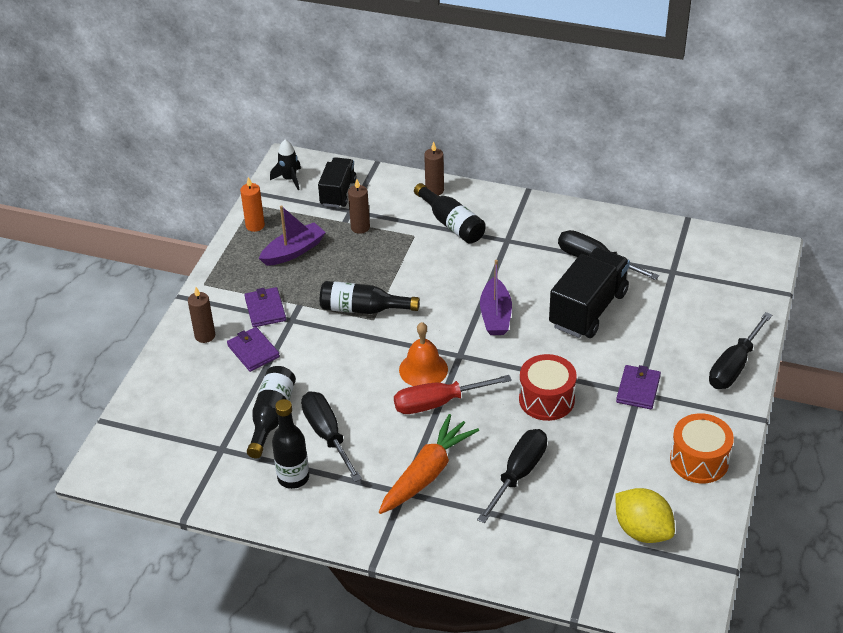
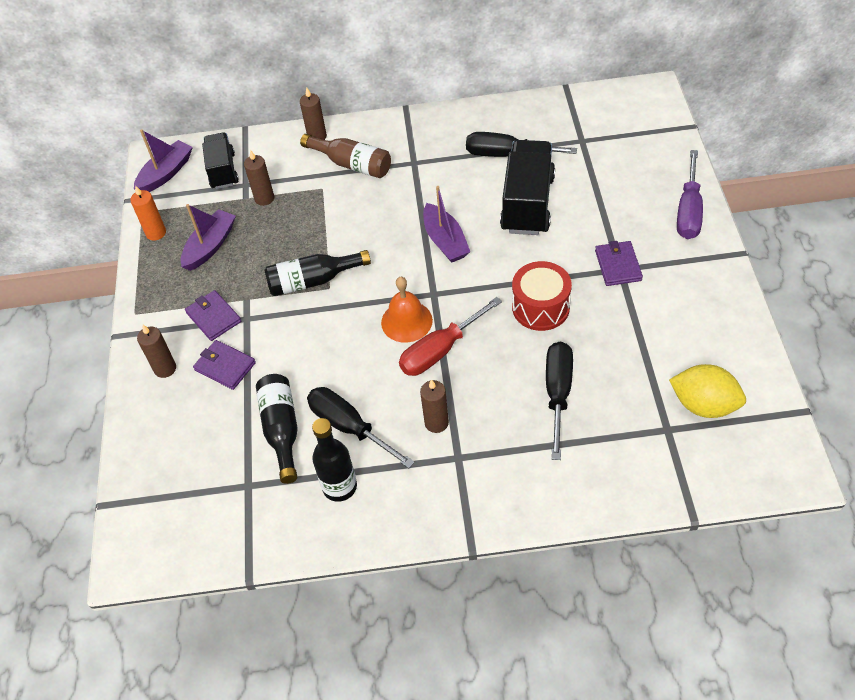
camera: 20 degrees left, 10 degrees up
(289, 179) = (166, 173): black rocket -> purple boat
(401, 458) = (436, 423): none -> brown candle
(427, 473) = (470, 428): orange carrot -> none
(451, 224) = (352, 164): black bottle -> brown bottle
(699, 460) = (712, 314): orange drum -> none
(734, 366) = (688, 211): black screwdriver -> purple screwdriver

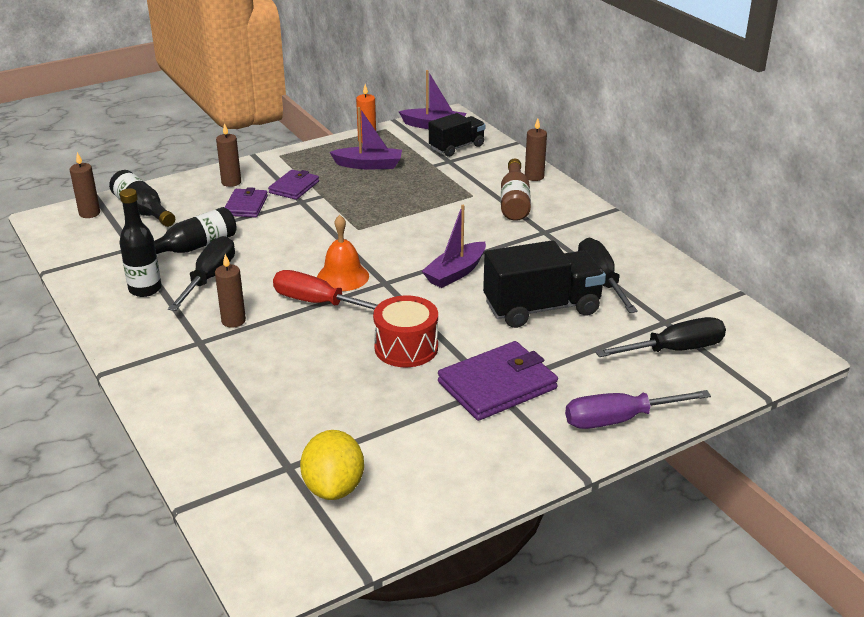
camera: 60 degrees right, 20 degrees down
(264, 198) = (439, 173): brown candle -> brown candle (89, 213)
(313, 281) = (361, 219): black bottle -> black bottle (143, 210)
(558, 394) = (300, 383): black screwdriver -> black screwdriver (674, 350)
(618, 265) = (497, 385): purple wallet -> purple wallet, size x1.69

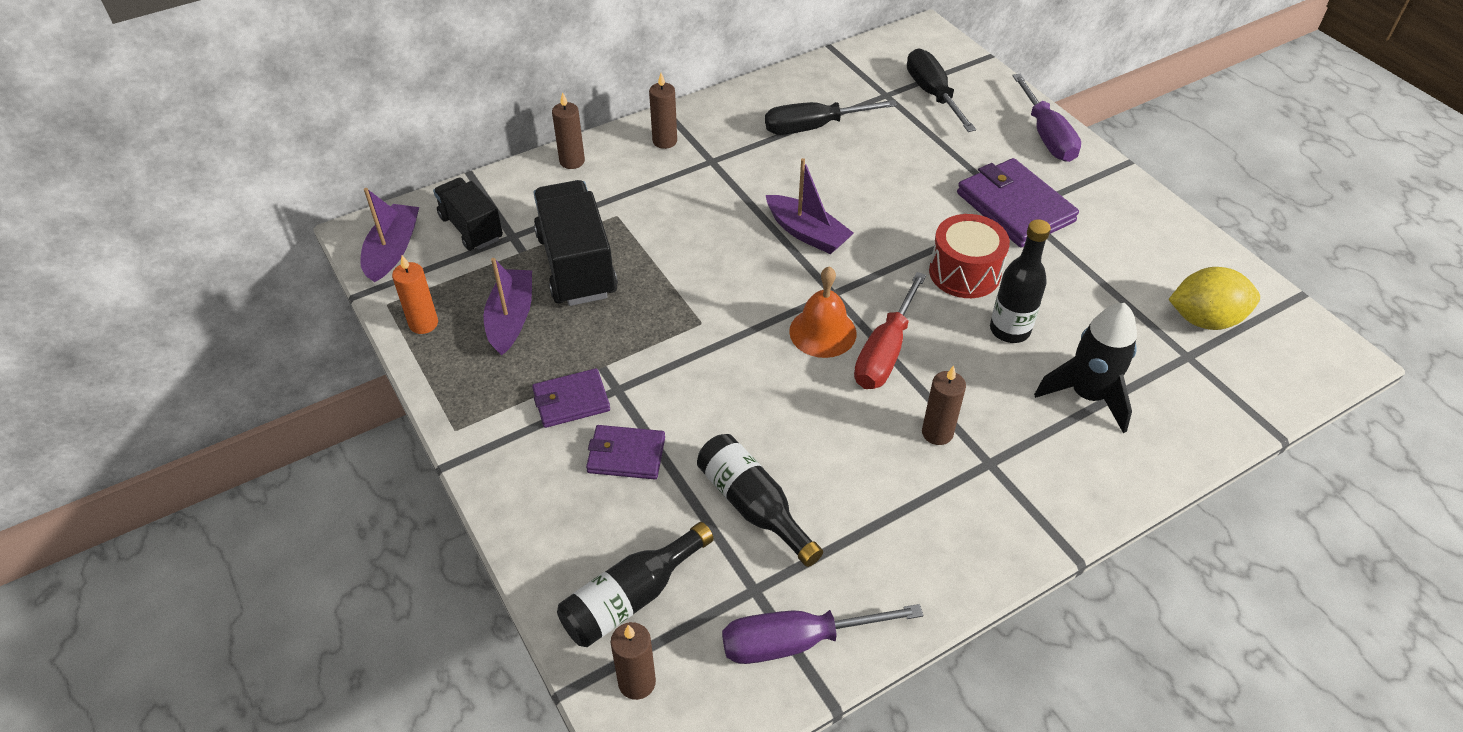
camera: 90 degrees left, 15 degrees up
(91, 260) = (796, 641): none -> purple screwdriver
(145, 289) = (873, 548): black bottle -> black bottle (1009, 330)
(209, 278) = (837, 473): black screwdriver -> none
(231, 182) = (544, 484): brown candle -> brown candle (665, 141)
(253, 398) = (1087, 395): none -> black rocket
(294, 187) = (571, 401): purple wallet -> purple wallet turned 45 degrees counterclockwise
(514, 201) = (637, 180): brown bottle -> none
(542, 308) = (873, 171): black truck -> black truck (576, 265)

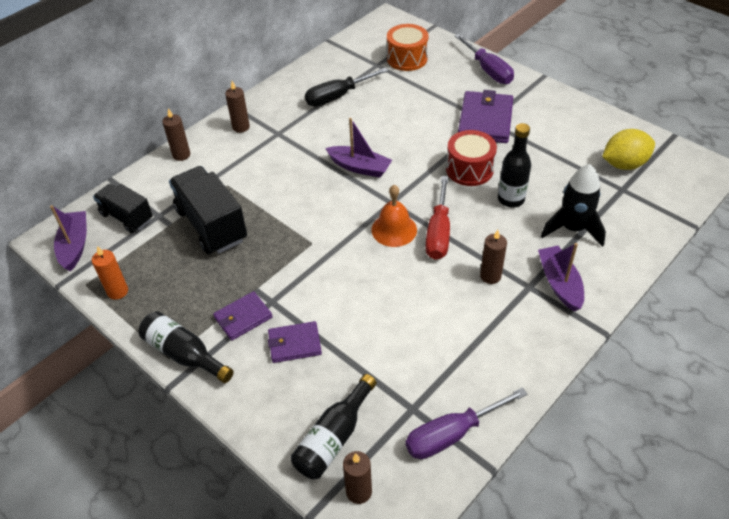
camera: 15 degrees left, 0 degrees up
(511, 319) = (179, 272): purple boat -> purple boat (559, 283)
(753, 506) = (391, 354): black bottle -> black bottle (184, 354)
(932, 94) = (407, 58): black screwdriver -> orange drum
(1014, 207) = (485, 120): purple wallet -> purple wallet turned 60 degrees clockwise

